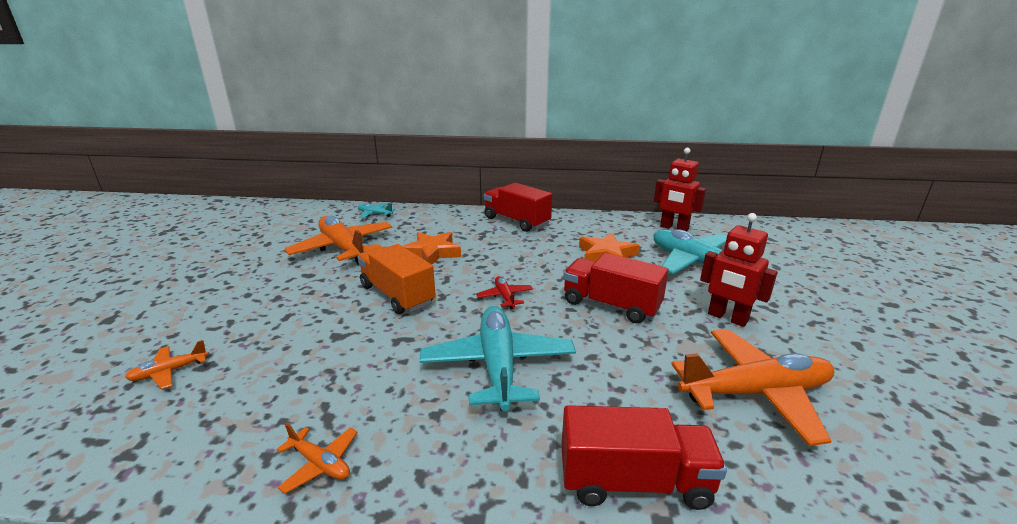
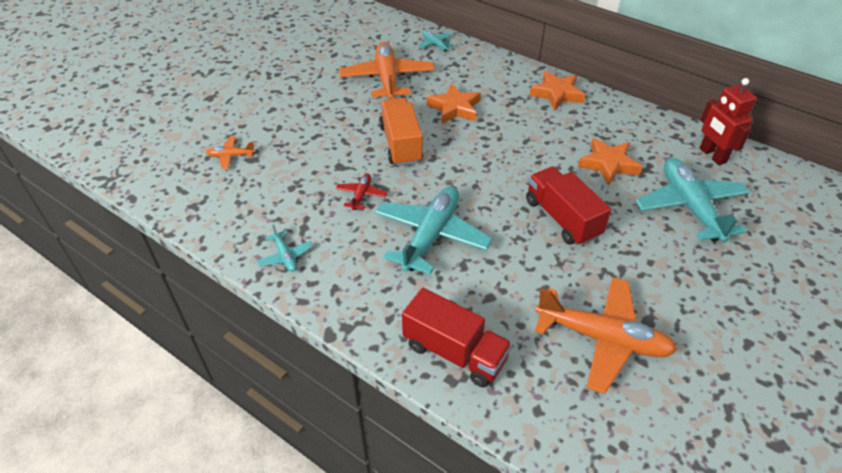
camera: 30 degrees right, 20 degrees up
(320, 464) = (285, 256): orange plane -> turquoise plane
(505, 297) = (481, 177): red plane -> red plane (361, 195)
(516, 221) = (557, 94): red truck -> orange star
(727, 318) = (654, 271): red robot -> none

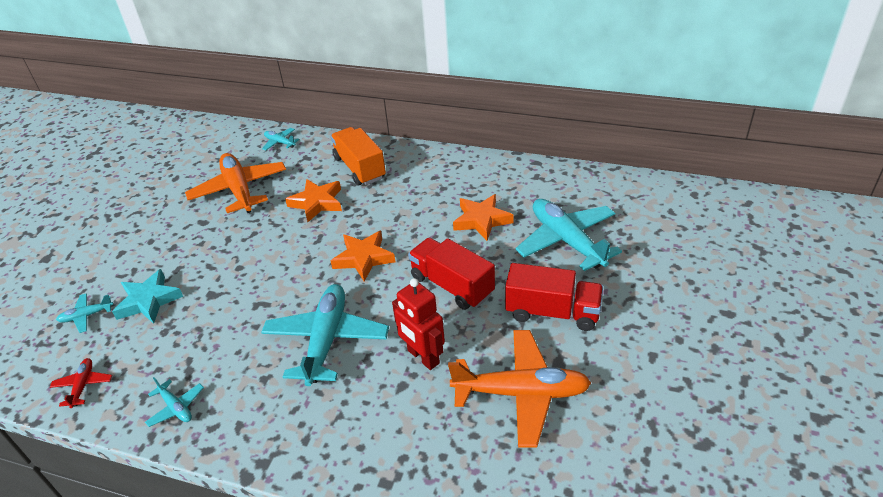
camera: 15 degrees left, 5 degrees down
(231, 156) = (86, 316): orange plane -> turquoise plane
(285, 157) = (149, 301): none -> turquoise star
(361, 195) = (242, 318): red plane -> red plane (83, 386)
(400, 144) = (271, 254): orange truck -> orange truck (359, 168)
(454, 352) = (381, 453): red truck -> red truck (552, 312)
(557, 94) = (414, 163): orange star -> orange star (363, 258)
(712, 155) = (574, 186): red robot -> red robot (423, 357)

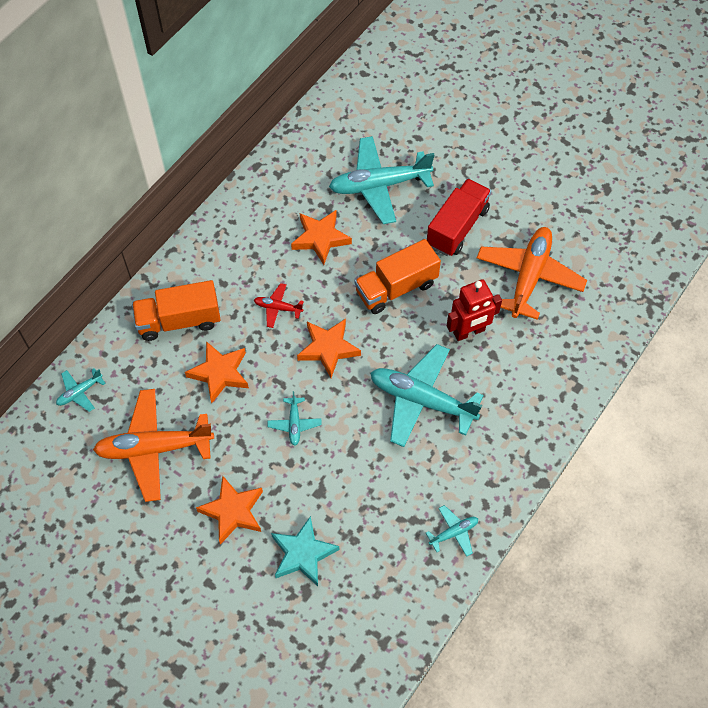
camera: 75 degrees left, 20 degrees up
(83, 386) = (397, 616): red plane -> red plane (278, 308)
(86, 316) = (299, 617): turquoise plane -> turquoise plane (294, 424)
(187, 247) = (233, 511): none -> orange star
(452, 285) = (396, 288): red truck -> orange truck

